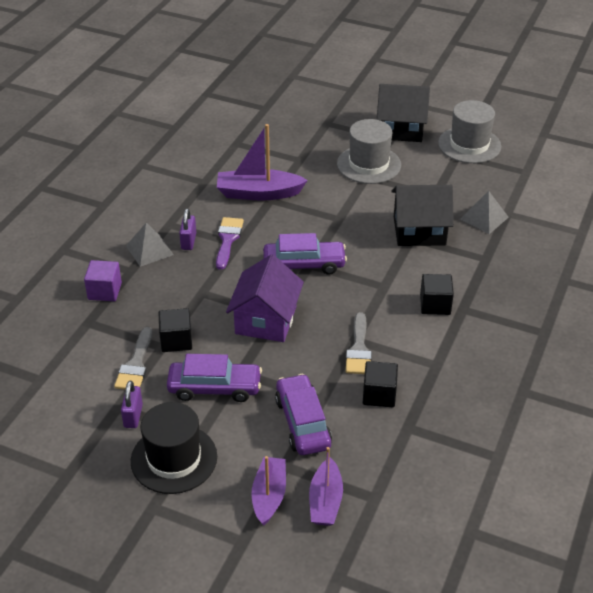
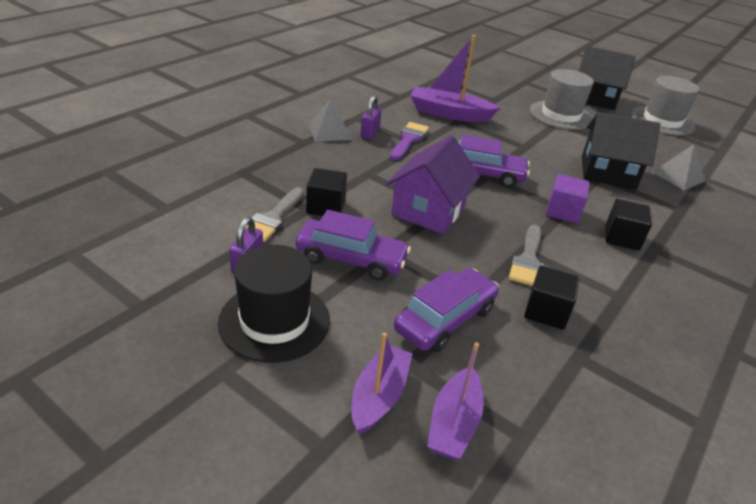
camera: 10 degrees right, 5 degrees down
(105, 291) = (271, 152): purple cube -> purple cube (563, 212)
(303, 422) = (445, 319): purple car -> purple car turned 45 degrees clockwise

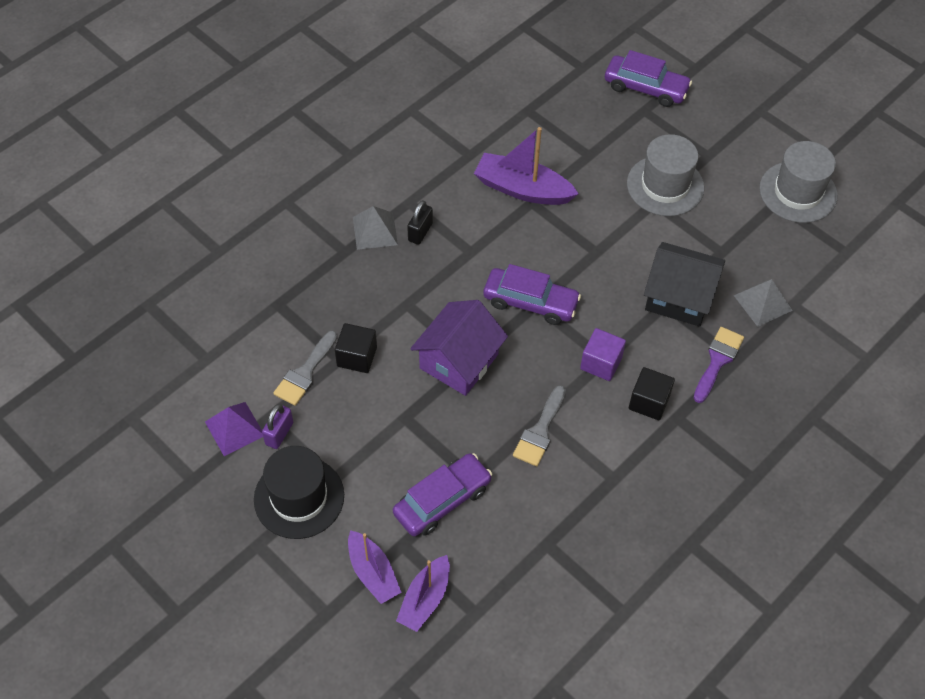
camera: 10 degrees right, 20 degrees up
(195, 261) = (234, 428): none -> purple pyramid
(351, 259) = (372, 428): purple car -> purple car (645, 88)
(370, 133) = (420, 232): purple padlock -> black padlock
(379, 396) = (373, 573): purple boat -> purple boat turned 120 degrees clockwise
(409, 140) = (462, 243): purple brush -> purple brush (717, 361)
(546, 311) = (535, 494): black cube -> none
(595, 98) = (727, 145): black house -> none

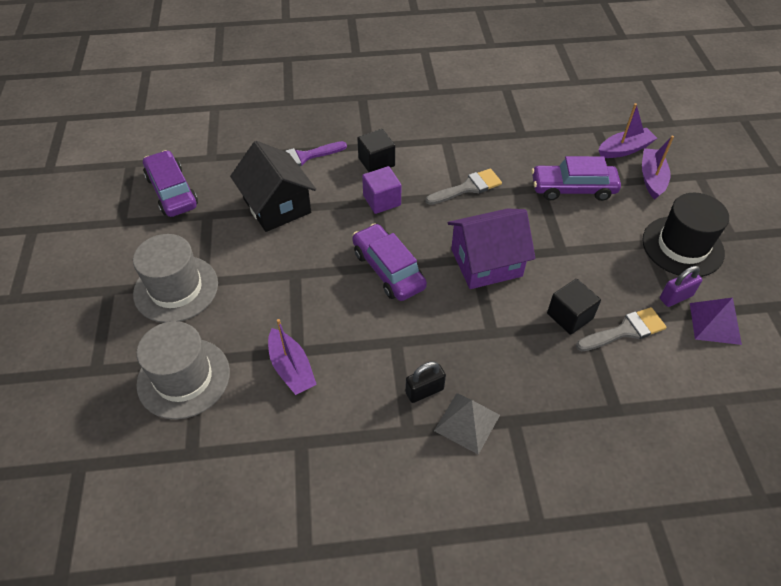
camera: 140 degrees left, 5 degrees down
(522, 189) = (291, 368): purple boat -> purple boat, size x0.67
(645, 88) = (61, 392): purple car -> purple car (172, 191)
(763, 303) = (228, 169): grey pyramid -> none
(798, 192) = (95, 218): grey hat -> grey hat (183, 378)

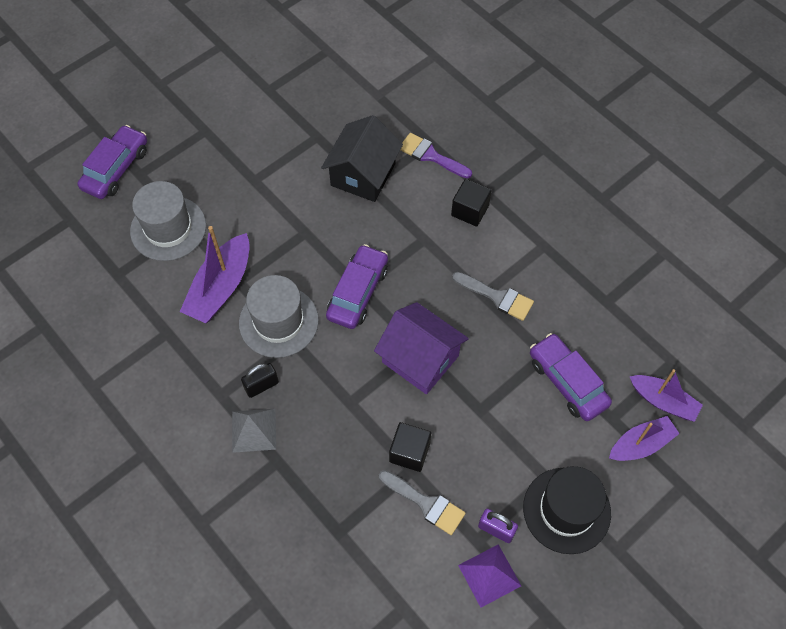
camera: 55 degrees right, 10 degrees up
(172, 191) = (322, 97): purple car -> purple car (116, 169)
(176, 289) = (236, 169): grey hat -> grey hat (278, 321)
(291, 368) = (221, 287): purple boat -> purple boat, size x1.50
(382, 200) = (428, 242): purple cube -> none
(424, 391) = (261, 385): black padlock -> black padlock turned 60 degrees counterclockwise

